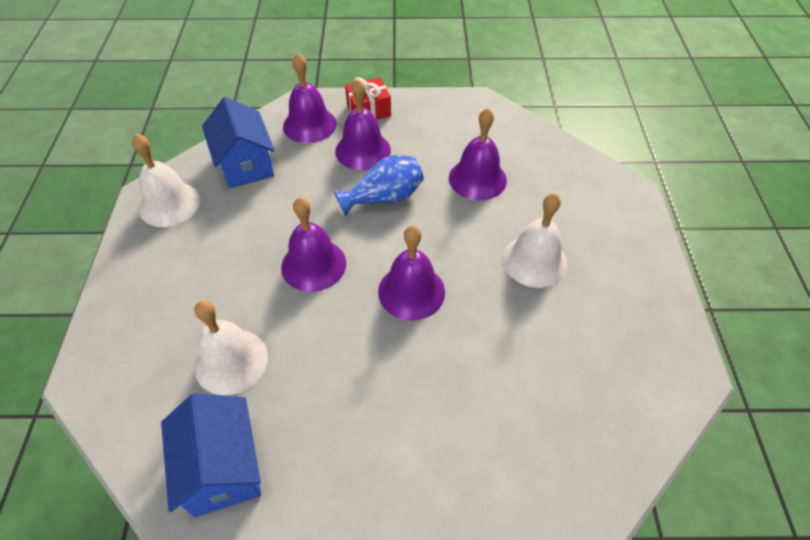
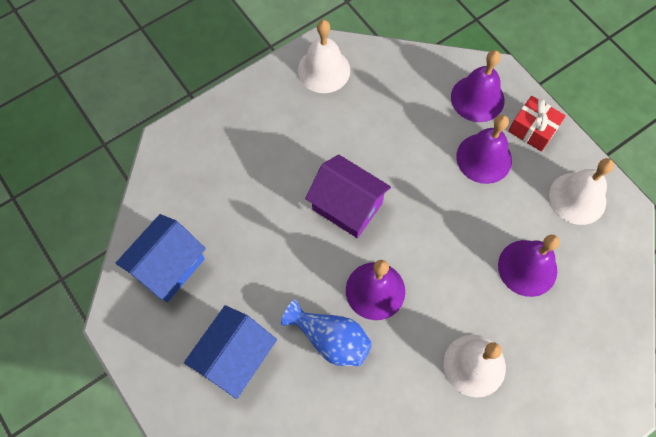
camera: 55 degrees right, 15 degrees up
(231, 361) = (237, 214): white bell -> white bell (577, 198)
(245, 164) = (399, 87): blue house -> blue house (235, 357)
(313, 265) = (347, 206): purple bell -> purple house
(384, 198) = (447, 209): blue vase -> blue vase (330, 339)

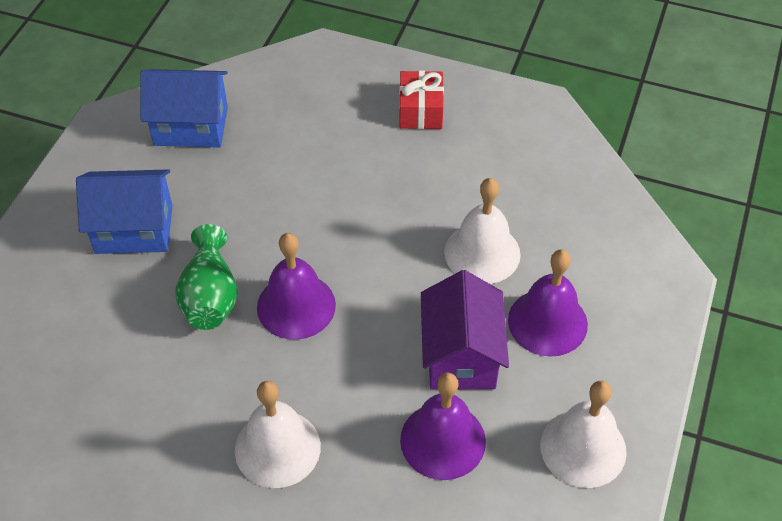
camera: 55 degrees right, 15 degrees down
(324, 70) = (518, 121): white bell -> white bell (482, 253)
(330, 339) = (210, 296): blue vase -> green vase
(347, 206) = (374, 228): purple house -> purple house (461, 355)
(477, 98) = (620, 275): purple bell -> none
(533, 129) = (633, 352): red gift -> red gift (421, 111)

